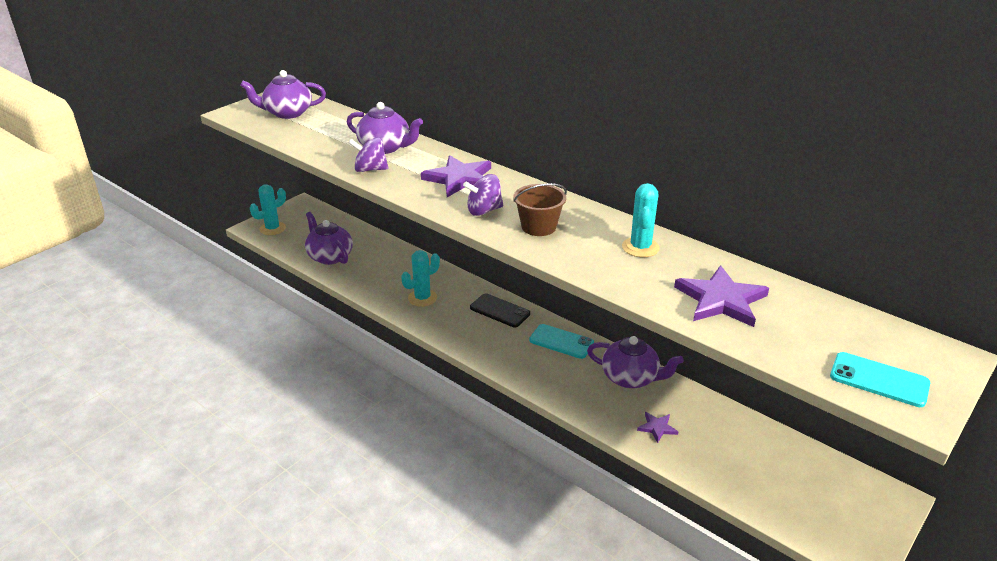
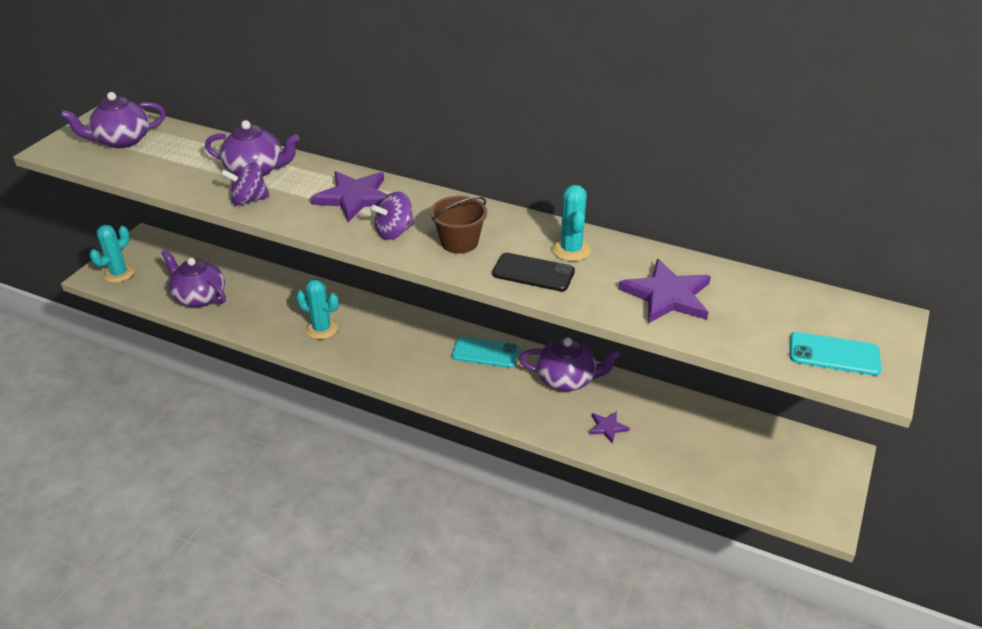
camera: 15 degrees left, 5 degrees up
(422, 298) = (321, 329): turquoise cactus -> turquoise cactus turned 75 degrees clockwise
(500, 311) = (410, 329): black phone -> black phone (533, 273)

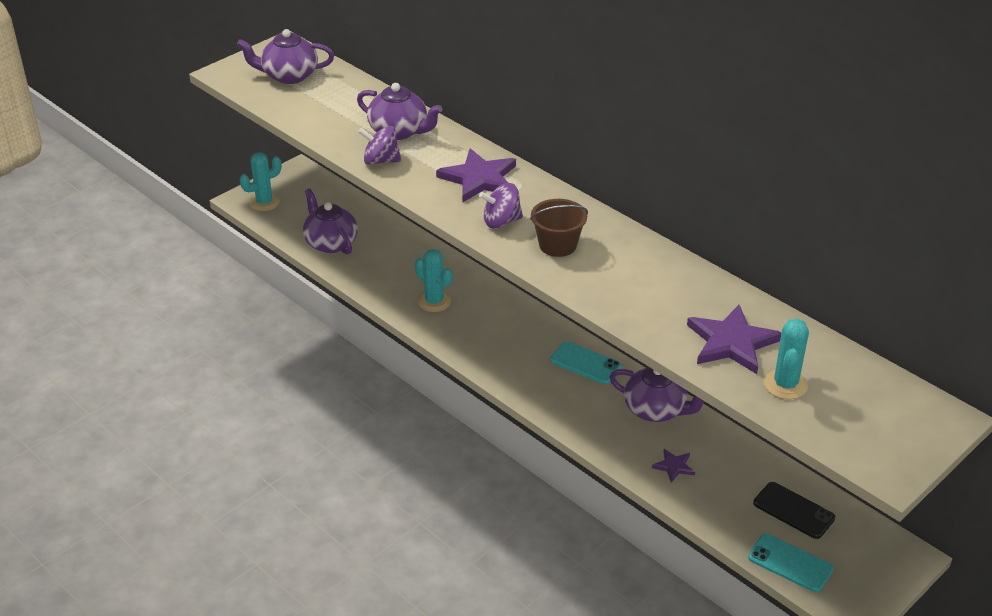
camera: 20 degrees right, 0 degrees up
(533, 273) = (613, 290): black phone -> black phone (793, 510)
(571, 250) = (662, 276): turquoise cactus -> turquoise cactus (785, 385)
(834, 354) = (863, 437): turquoise phone -> turquoise phone (790, 563)

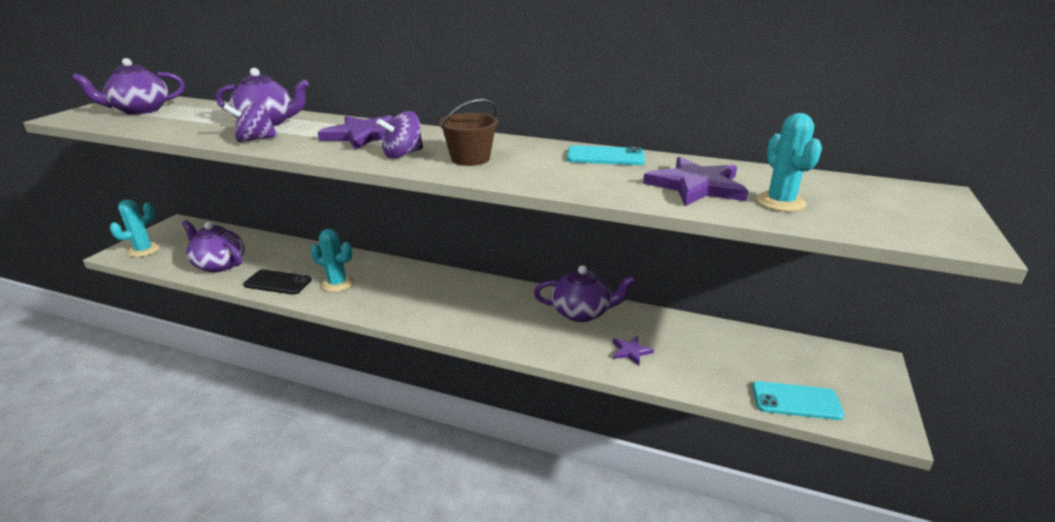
camera: 25 degrees left, 10 degrees down
(585, 363) = (499, 295): turquoise phone -> turquoise phone (605, 156)
(793, 510) = (755, 355): black phone -> black phone (278, 282)

